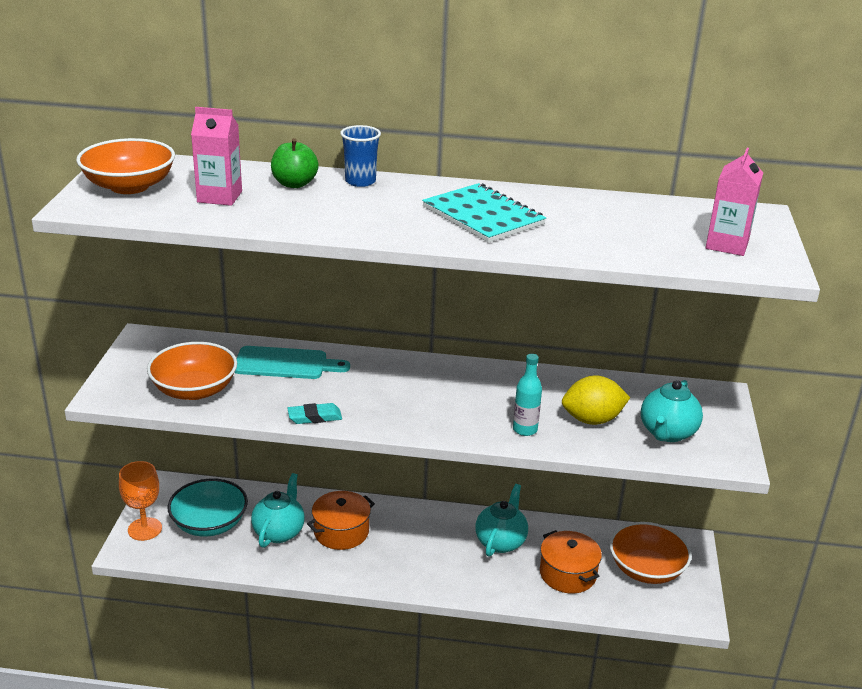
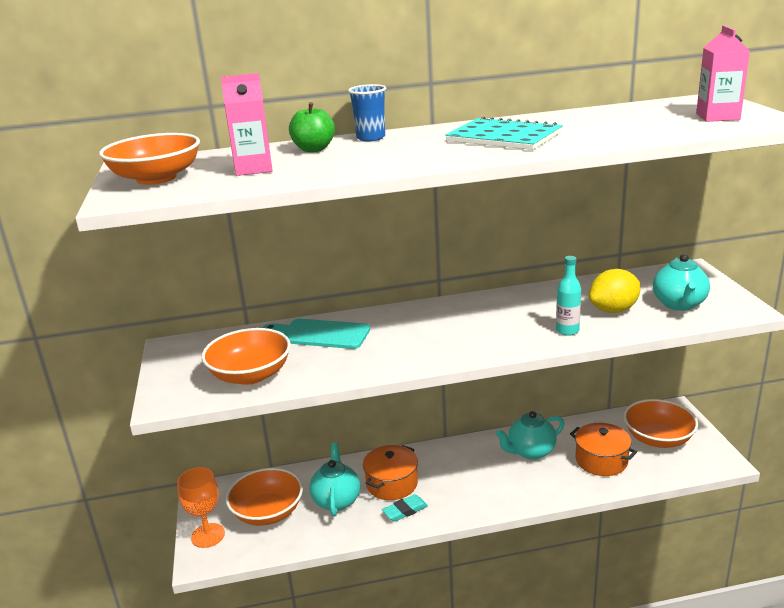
camera: 15 degrees left, 5 degrees down
(209, 524) = (267, 512): turquoise bowl -> orange bowl
(285, 364) = (320, 334): turquoise cutting board -> turquoise cutting board turned 150 degrees counterclockwise
(314, 417) = (380, 368): turquoise eraser -> turquoise eraser (405, 511)
(500, 541) = (530, 452): turquoise teapot -> turquoise teapot turned 120 degrees counterclockwise

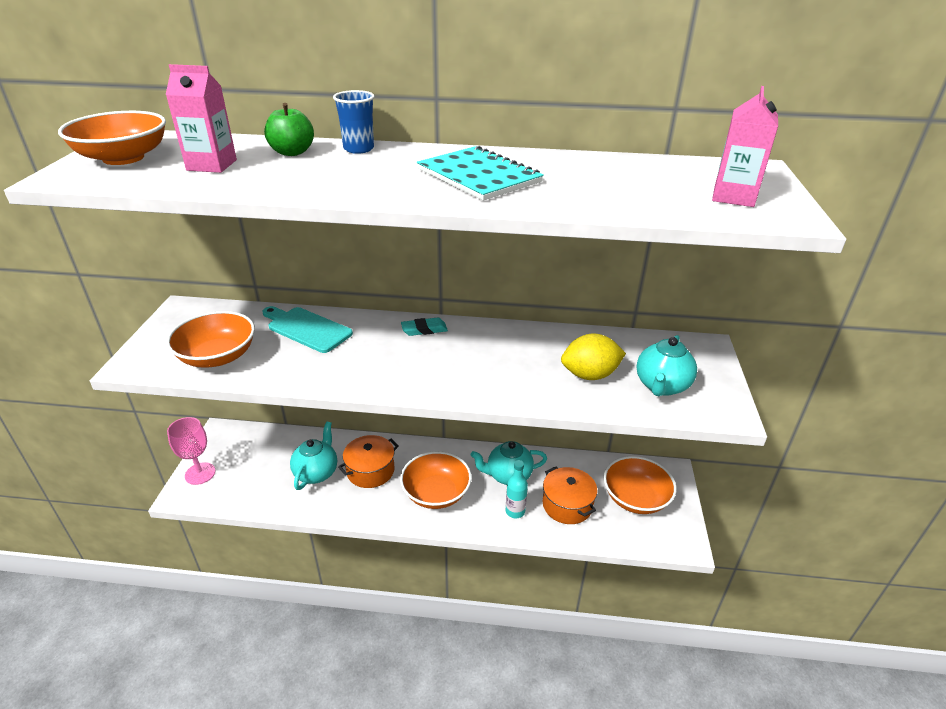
camera: 15 degrees right, 10 degrees up
(208, 535) = (200, 473): orange goblet -> pink goblet
(267, 512) = (257, 466): orange bowl -> orange bowl (436, 493)
(405, 511) = (365, 501): turquoise eraser -> turquoise eraser (424, 330)
(567, 331) = (526, 387): turquoise bottle -> turquoise bottle (515, 511)

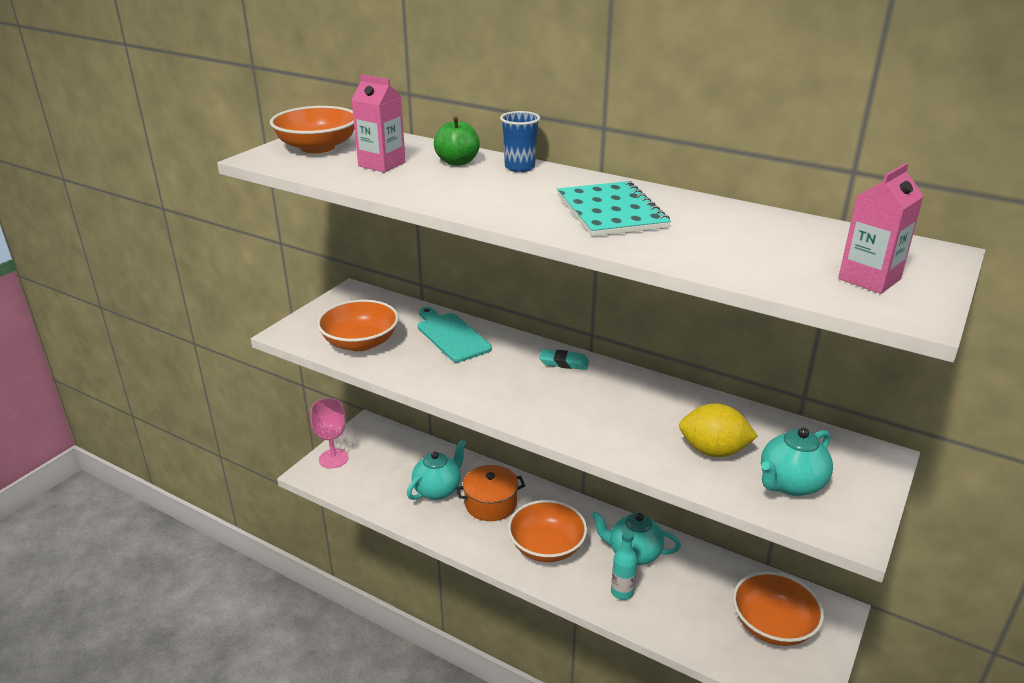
camera: 25 degrees right, 5 degrees down
(567, 505) = (685, 605): orange pot -> none

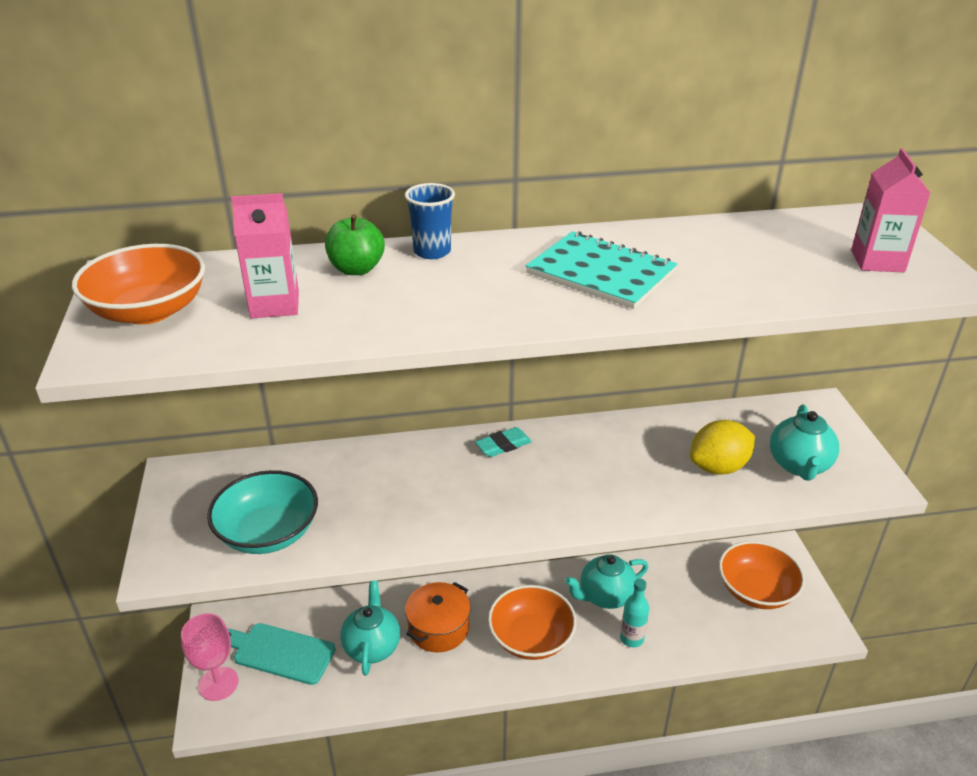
camera: 40 degrees left, 5 degrees up
(360, 342) = (268, 533): orange bowl -> turquoise bowl
(451, 336) = (359, 472): turquoise cutting board -> turquoise cutting board (280, 652)

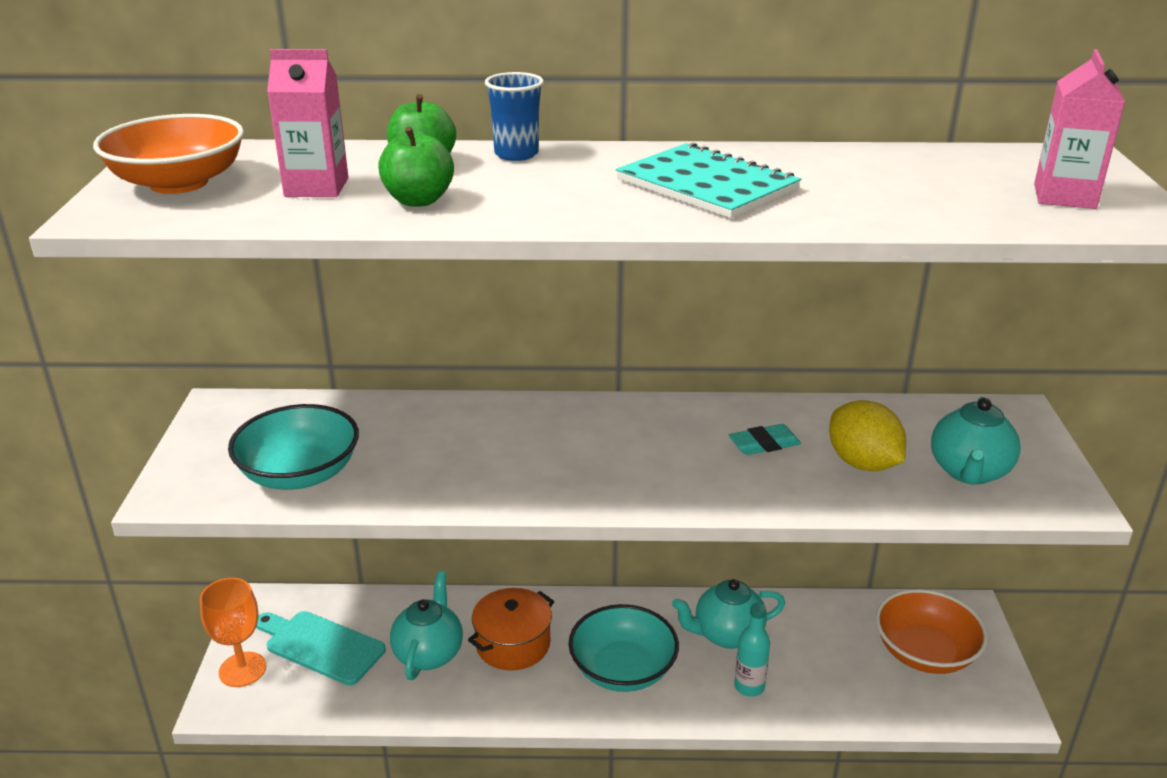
camera: 10 degrees right, 5 degrees down
(218, 684) = (242, 669): pink goblet -> orange goblet
(369, 312) = (418, 200): none -> green apple
(503, 445) = (601, 415): turquoise eraser -> turquoise eraser (764, 444)
(531, 638) = (623, 669): orange bowl -> turquoise bowl
(718, 467) = (862, 463): yellow lemon -> yellow lemon turned 75 degrees clockwise

